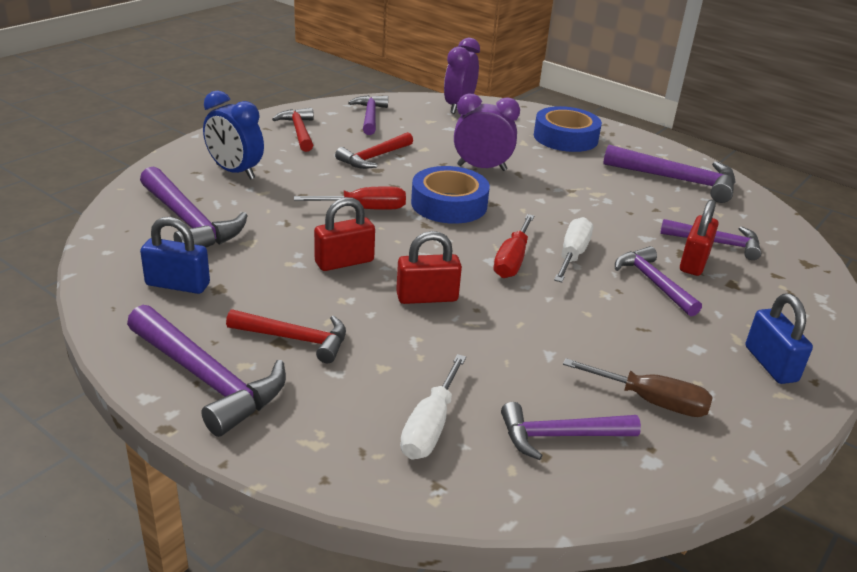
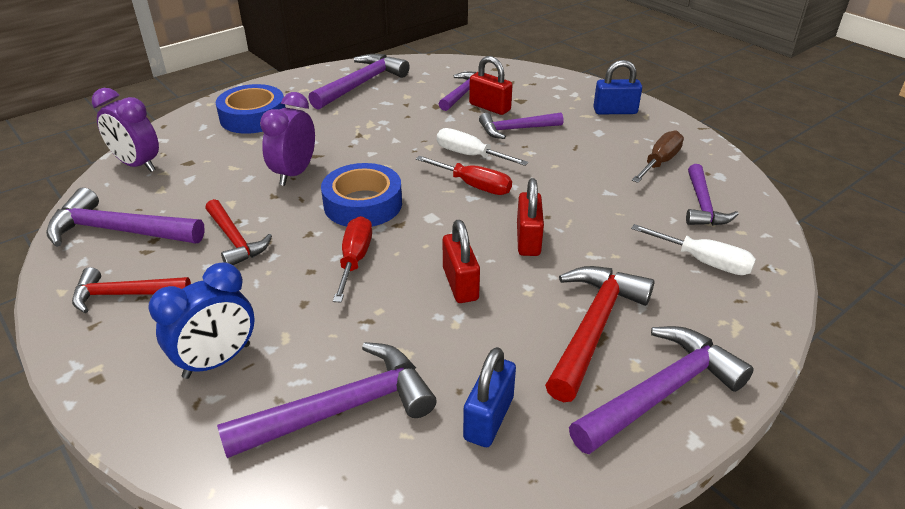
camera: 75 degrees left, 5 degrees up
(295, 339) = (593, 327): red hammer -> red hammer, size x1.53
(370, 116) = (118, 231): purple hammer -> purple hammer, size x1.53

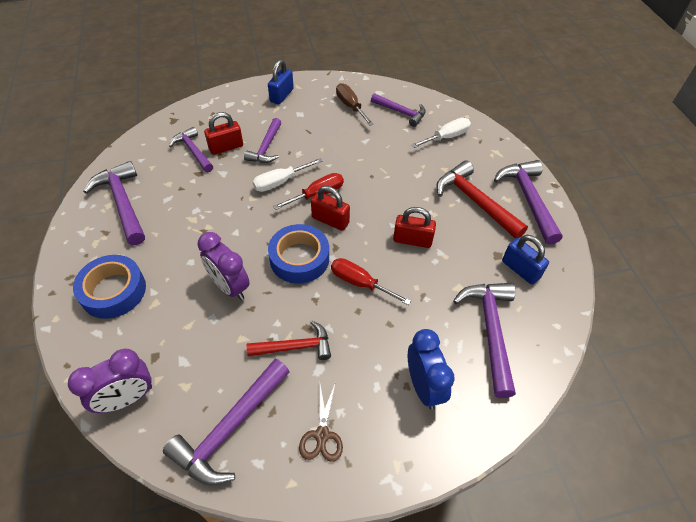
camera: 65 degrees left, 15 degrees up
(124, 295) = (322, 435): red hammer -> brown scissors
(528, 240) = (389, 194): red padlock -> red padlock (330, 220)

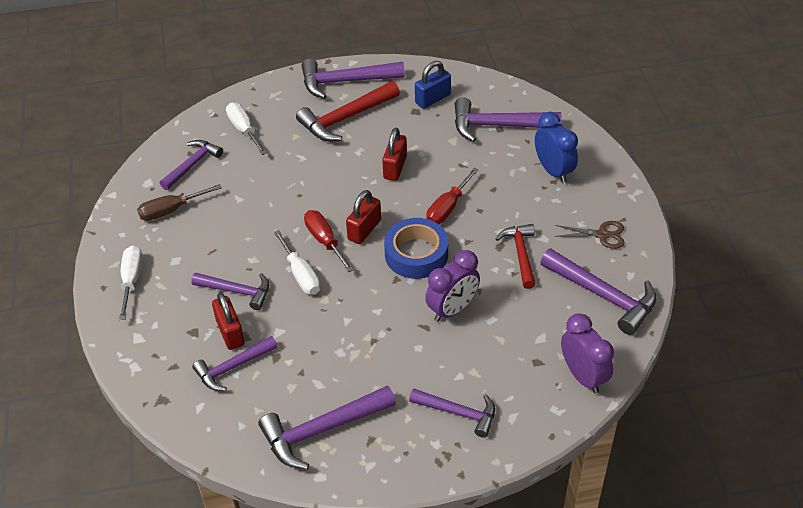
camera: 85 degrees left, 5 degrees down
(113, 291) = (458, 413): blue tape -> purple hammer
(281, 95) = (132, 280): blue padlock -> white screwdriver
(423, 386) = (553, 171): blue clock -> blue clock turned 75 degrees clockwise

